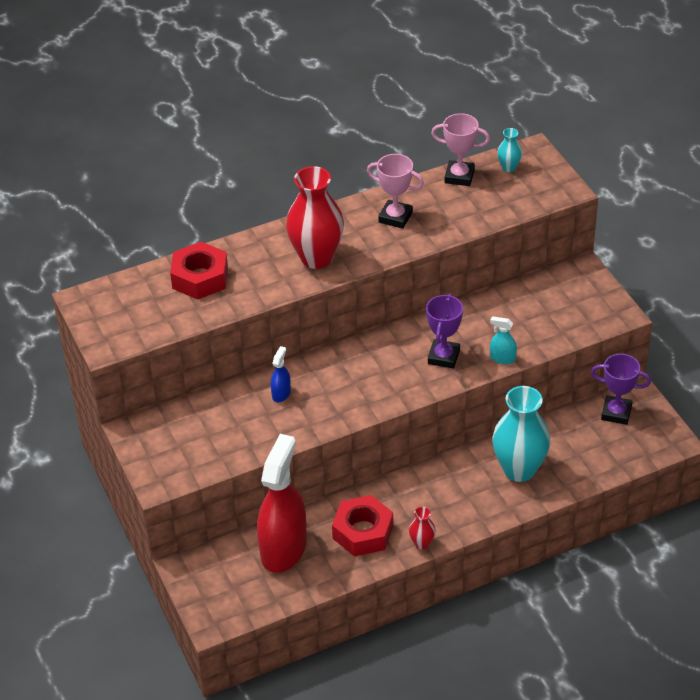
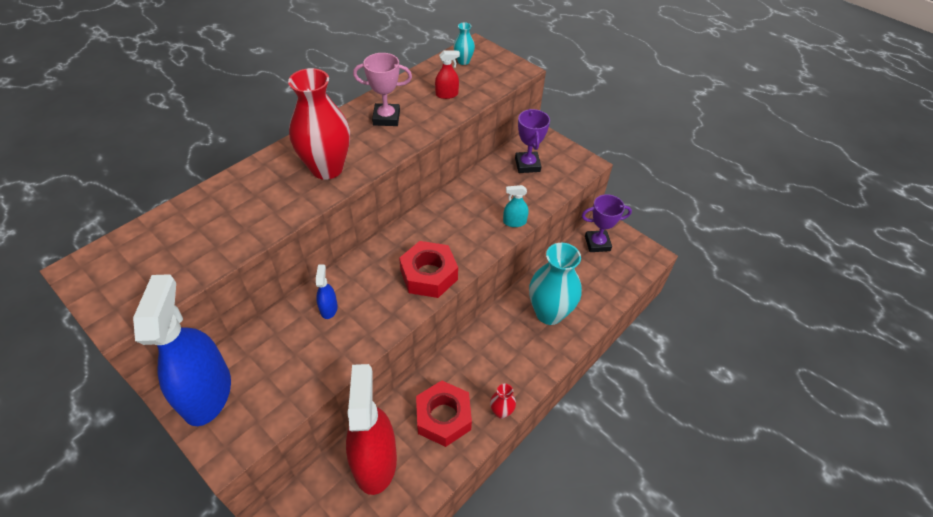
camera: 25 degrees left, 5 degrees up
(155, 435) = (207, 393): none -> blue spray bottle
(200, 278) = (212, 214): red nut -> red nut (429, 275)
(443, 357) = (464, 233): purple trophy -> purple trophy (527, 165)
(459, 176) = (426, 75): pink trophy -> none
(471, 204) = (447, 94): none -> red spray bottle

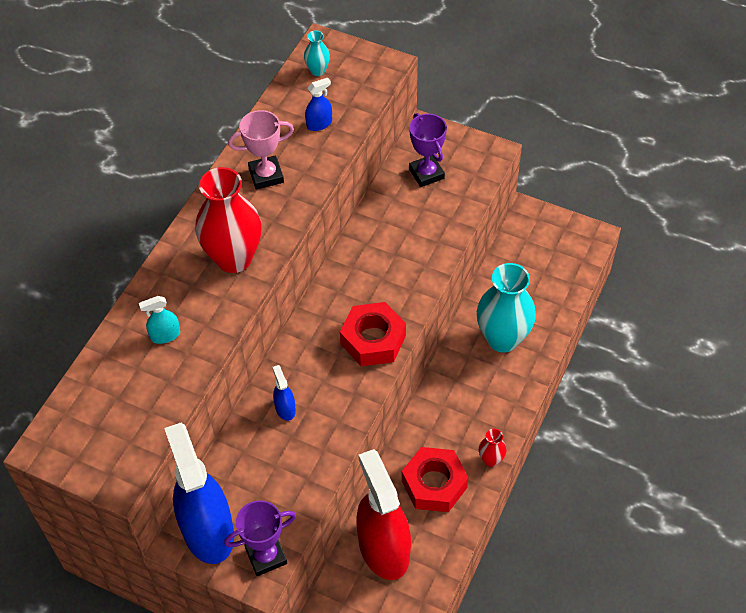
camera: 15 degrees left, 5 degrees up
(447, 94) = (319, 124): red spray bottle -> blue spray bottle
(514, 222) = (439, 250): turquoise spray bottle -> turquoise spray bottle (165, 335)
(597, 243) = (527, 239): purple trophy -> purple trophy (266, 556)

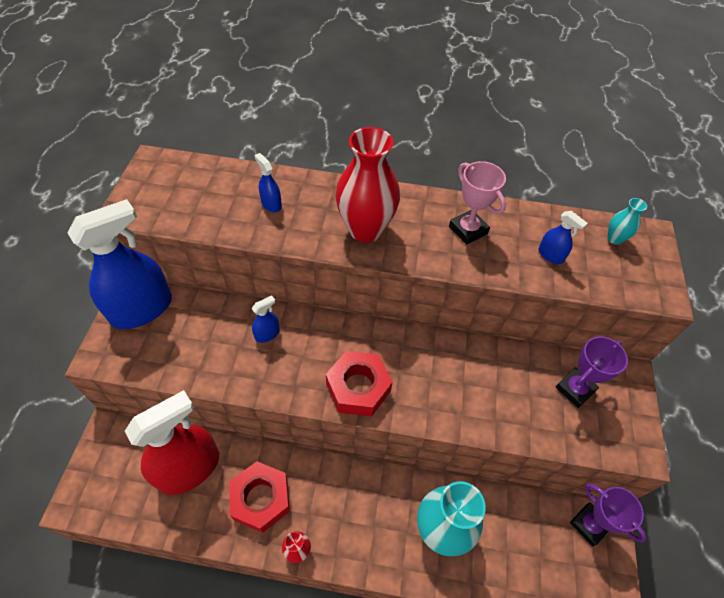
camera: 70 degrees right, 0 degrees up
(165, 335) = (271, 204): turquoise spray bottle -> blue spray bottle
(266, 556) = (119, 357): purple trophy -> purple trophy (589, 525)

